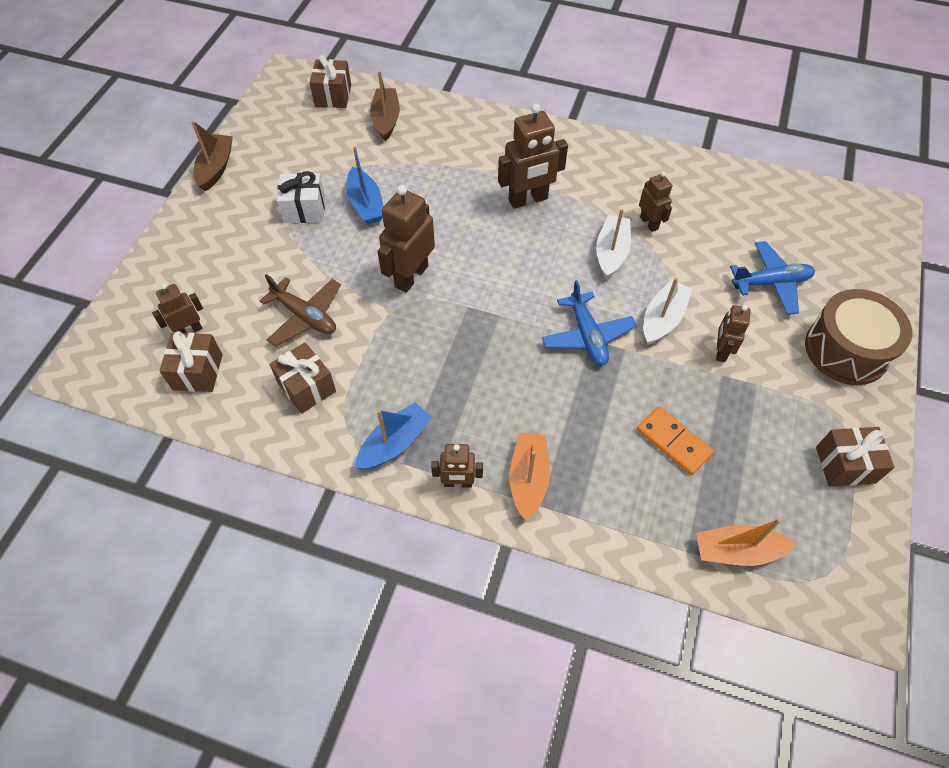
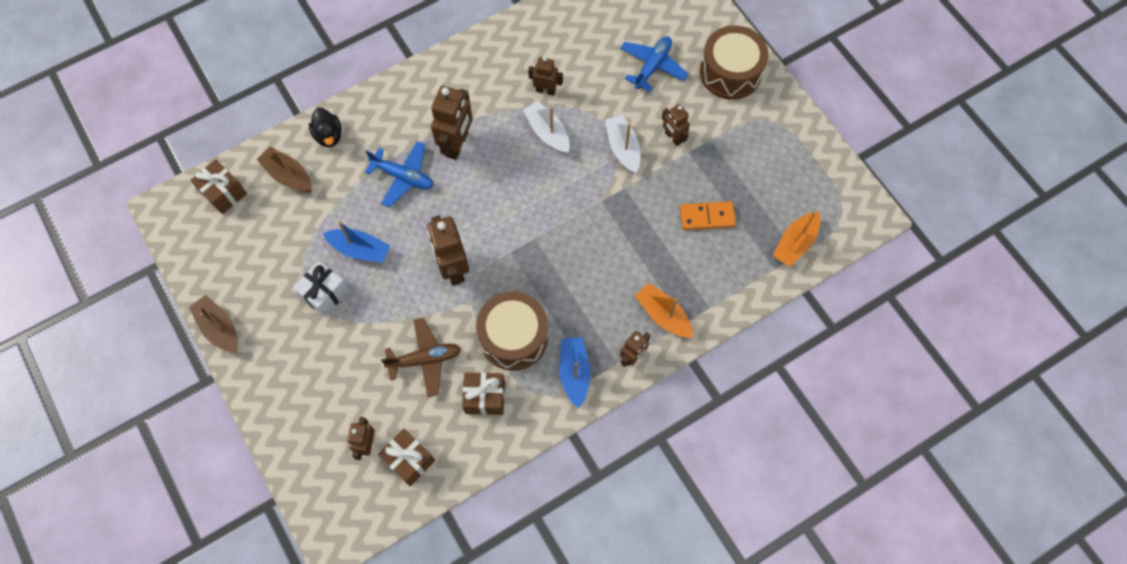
camera: 50 degrees left, 10 degrees up
(387, 367) = (513, 337): none -> brown drum
(446, 119) = (329, 135): none -> black duck
(587, 336) = (596, 201): blue plane -> blue plane (403, 177)
(845, 465) = (794, 143): brown gift -> none

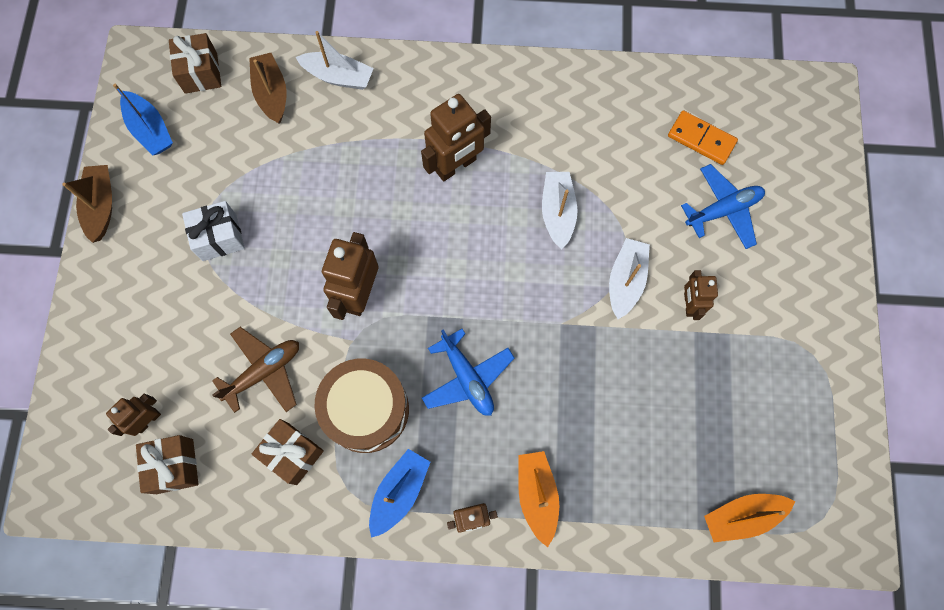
camera: 35 degrees right, 5 degrees up
(329, 135) = (338, 76): black duck -> white boat
(360, 249) = (284, 214): blue boat -> blue boat (150, 129)
(403, 177) = (379, 165): blue plane -> blue plane (467, 378)
(425, 359) = (264, 371): brown plane -> brown plane turned 60 degrees counterclockwise
(545, 90) = (588, 165): brown robot -> none
(707, 217) = (663, 418): orange domino -> orange domino (701, 139)
(730, 72) = (807, 272): brown drum -> none

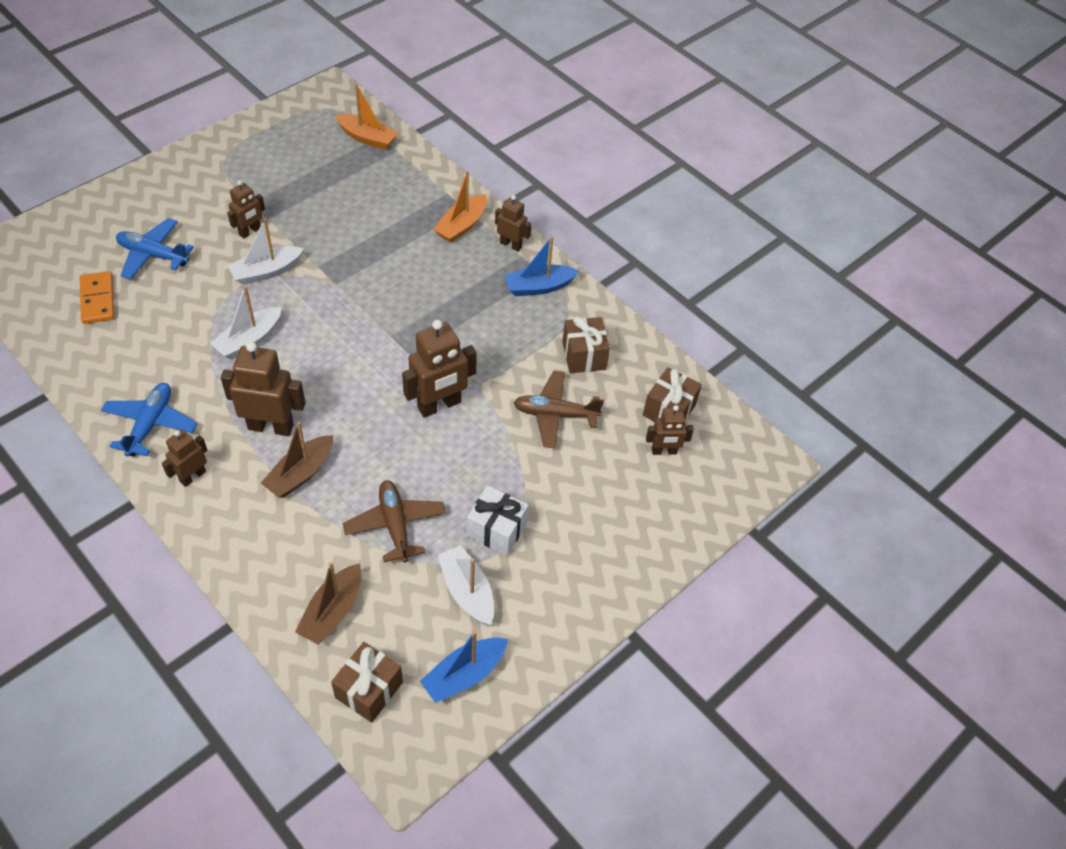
camera: 140 degrees left, 20 degrees down
(101, 206) = (567, 641): brown boat -> brown boat (300, 473)
(150, 129) = (464, 674): blue boat -> blue boat turned 135 degrees counterclockwise
(292, 178) = (395, 525): none -> brown plane
(338, 76) = (265, 575): white boat -> white boat (467, 591)
(366, 409) = (511, 340): brown drum -> none
(460, 89) = (192, 476): none -> brown robot
(467, 378) = (429, 305): blue plane -> blue plane (150, 424)

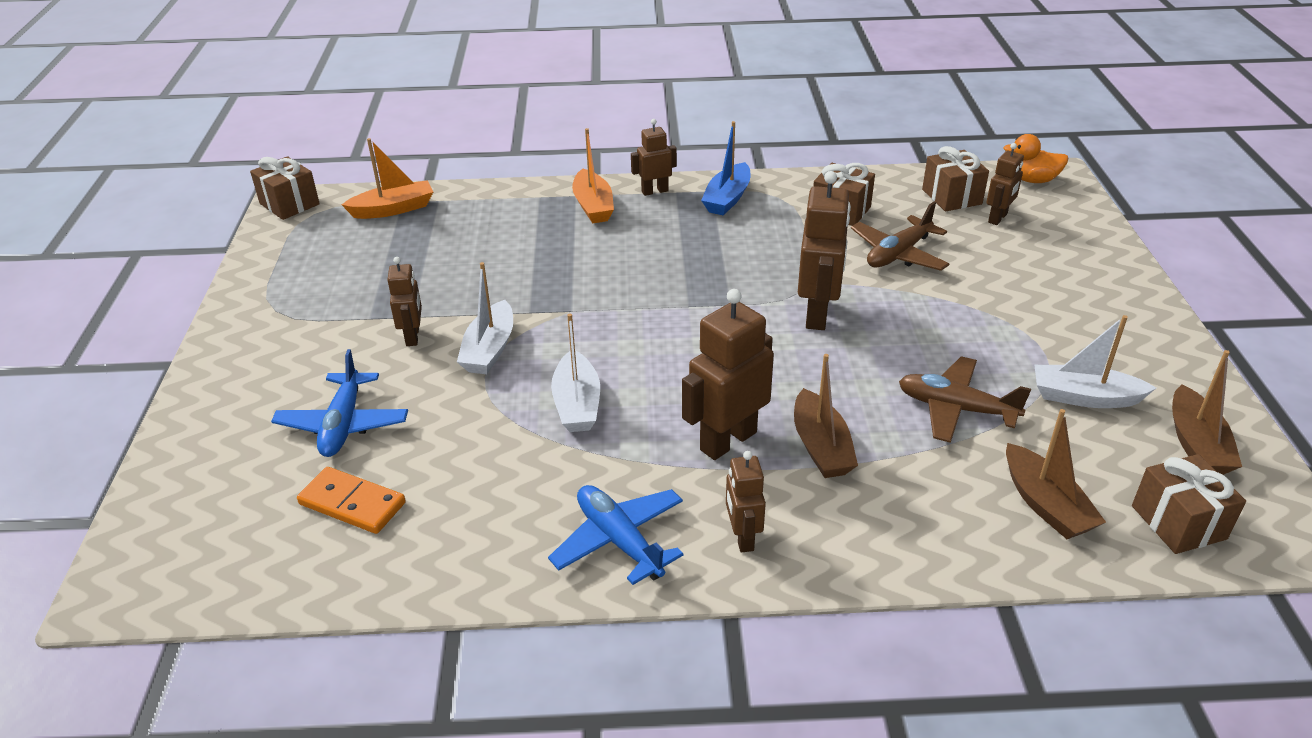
camera: 45 degrees left, 15 degrees down
(153, 255) = (343, 424): blue plane -> blue plane turned 60 degrees counterclockwise
(329, 91) = (289, 204): none -> brown gift
(464, 674) = (1196, 444): blue boat -> brown boat
(496, 530) = (1016, 346): white gift -> none
(747, 449) = (1032, 180): none -> orange duck

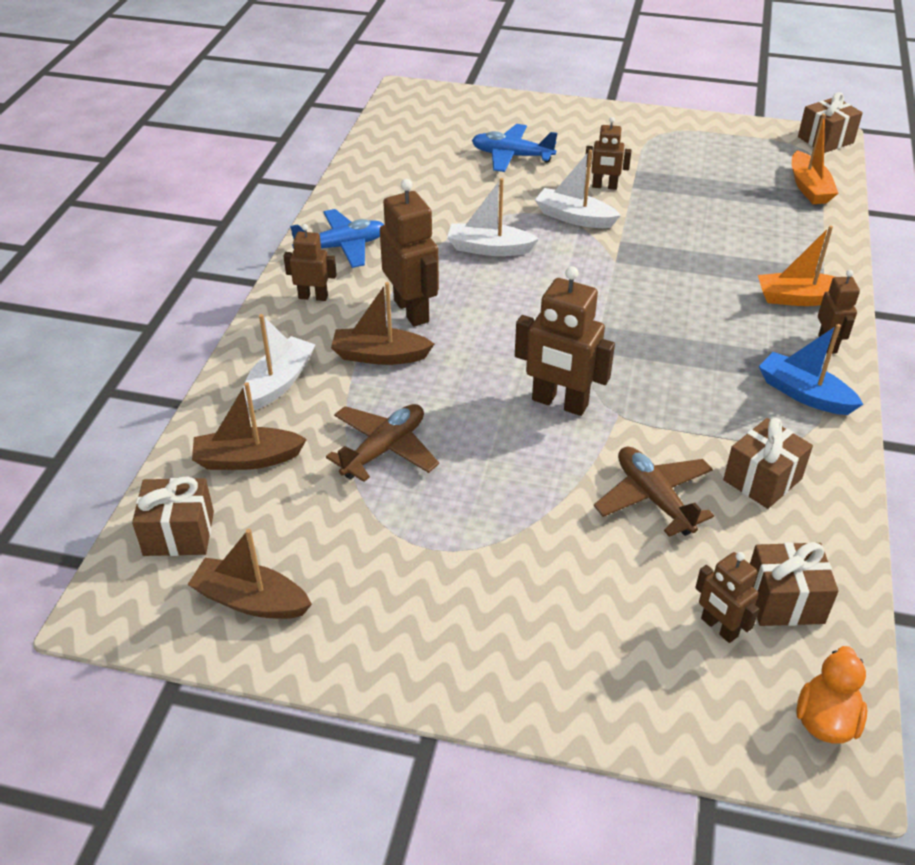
camera: 105 degrees right, 5 degrees up
(352, 503) = (433, 157): orange domino -> none
(1084, 397) = (355, 547): white boat -> white boat (279, 382)

